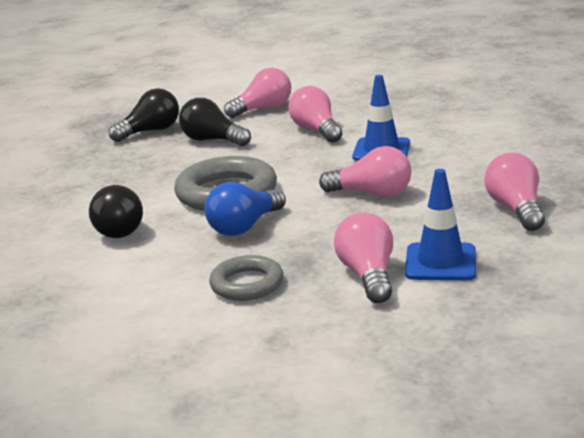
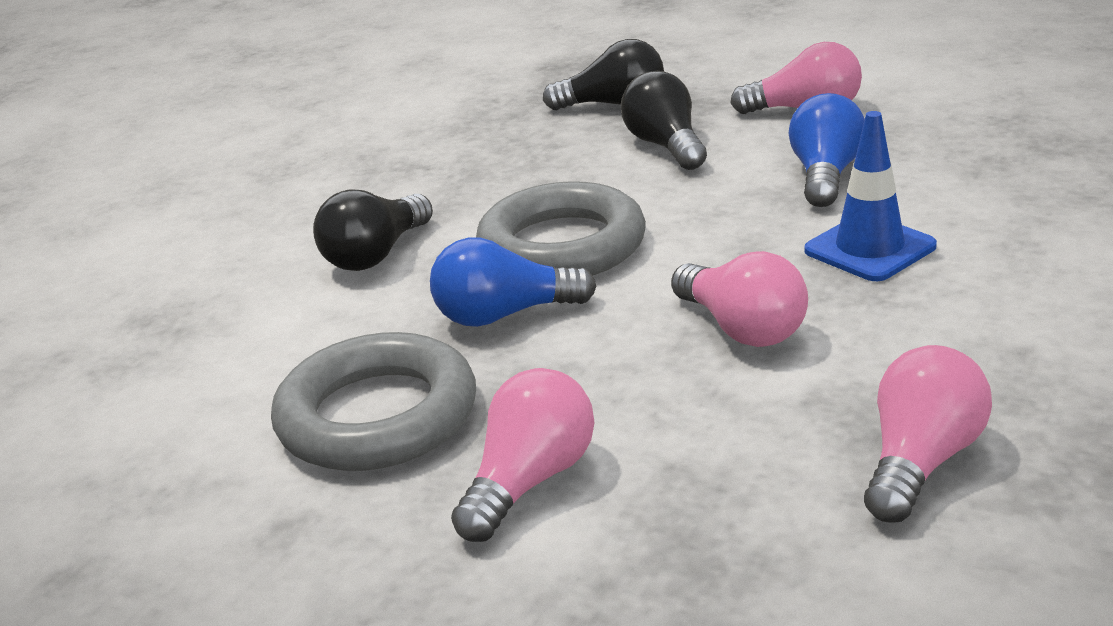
camera: 40 degrees right, 5 degrees up
(247, 284) = (377, 416): grey ring -> grey ring, size x1.67
(316, 130) = (825, 175): pink light bulb -> blue light bulb
(440, 262) = (657, 510): blue traffic cone -> none

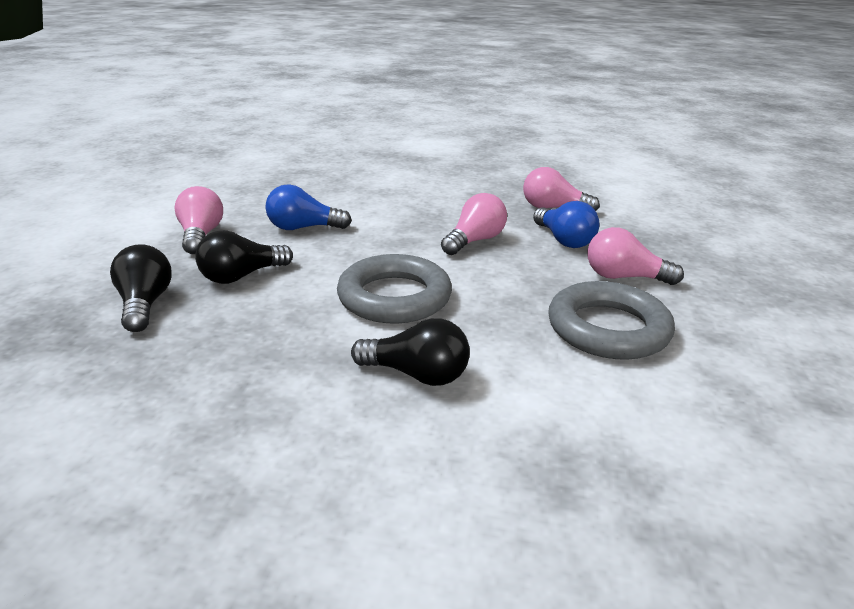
camera: 110 degrees left, 0 degrees up
(504, 315) = (485, 305): blue light bulb -> blue light bulb (564, 240)
(869, 248) = (390, 217): blue traffic cone -> none

